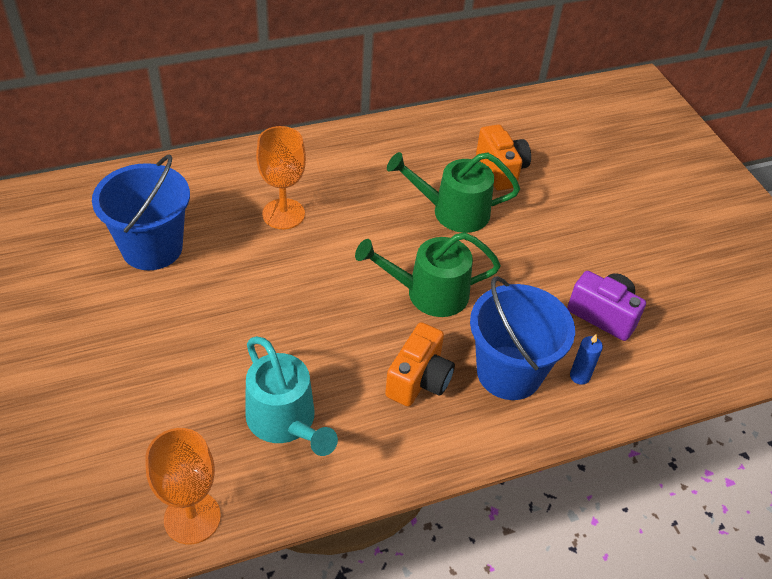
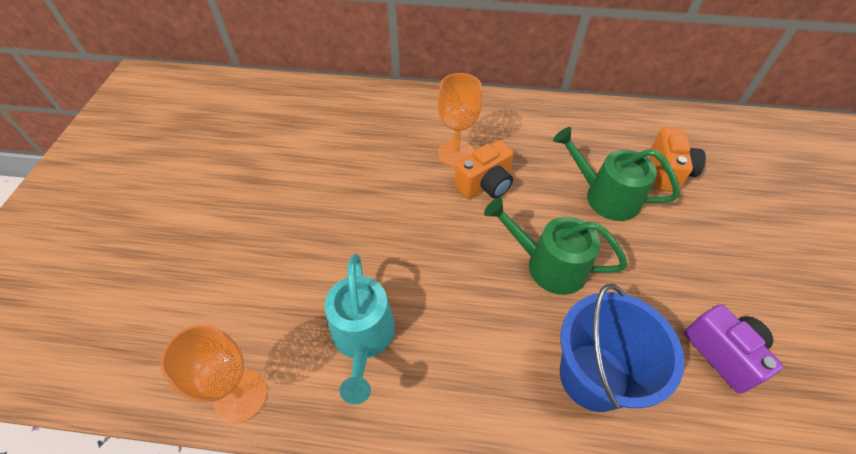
camera: 30 degrees right, 5 degrees up
(152, 248) = (343, 149): blue bucket -> none
(419, 380) = (500, 347): orange camera -> orange camera (485, 185)
(579, 376) = (670, 412): blue candle -> none

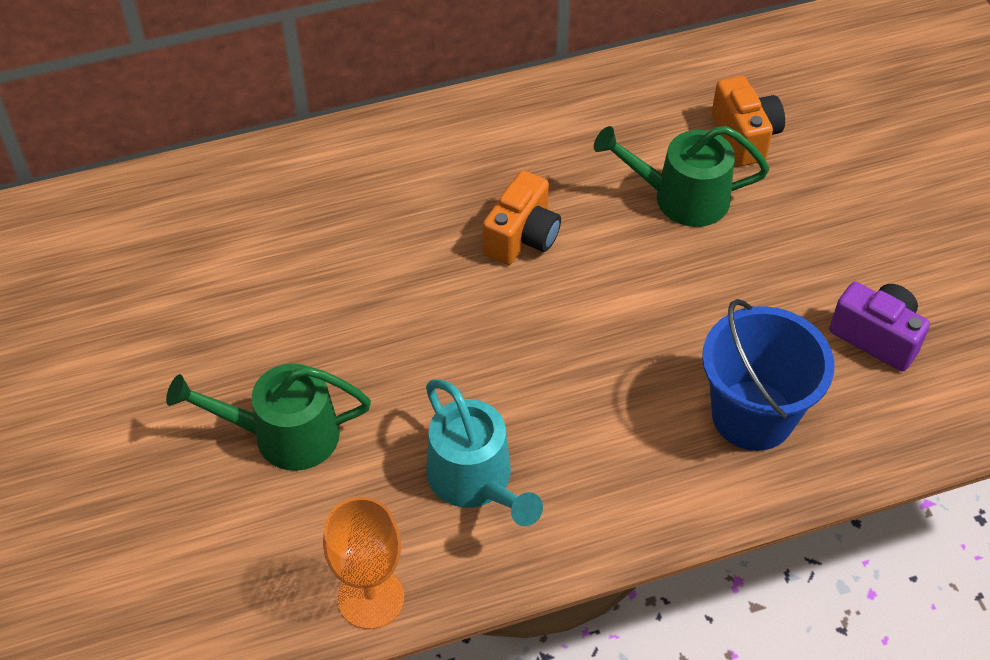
camera: 25 degrees left, 0 degrees up
(456, 153) = (460, 206): orange goblet -> none
(549, 265) = (651, 311): green watering can -> green watering can (285, 435)

